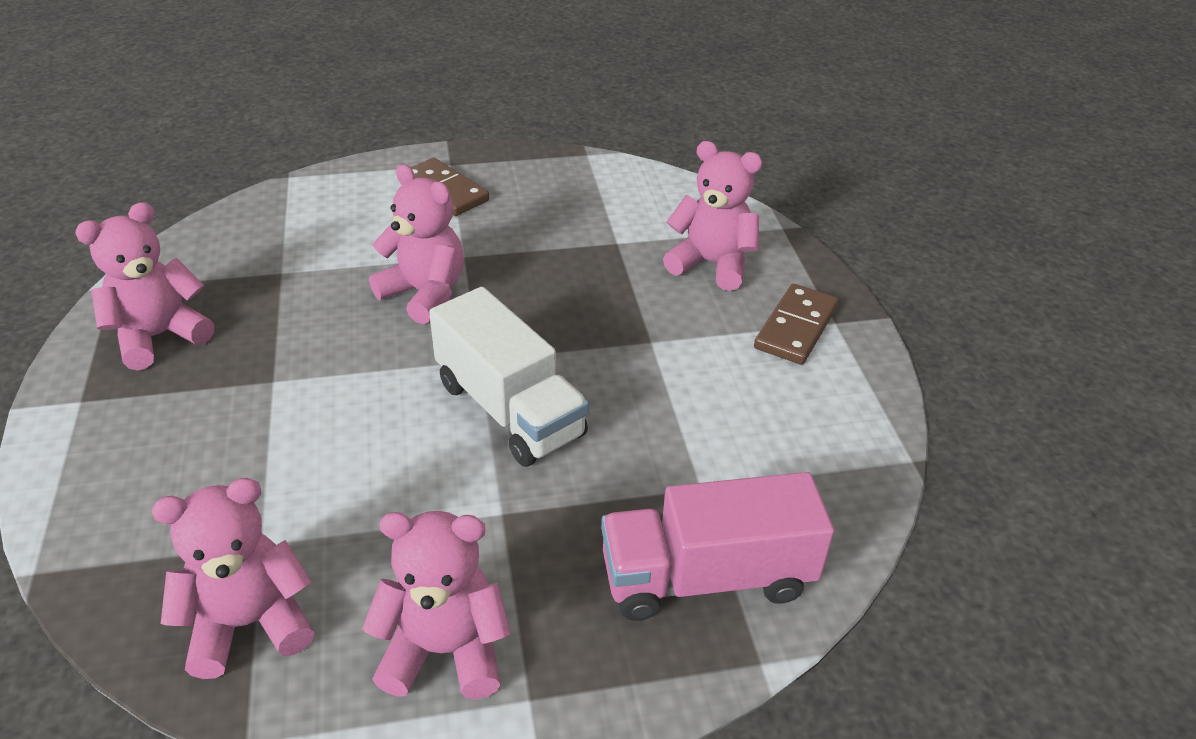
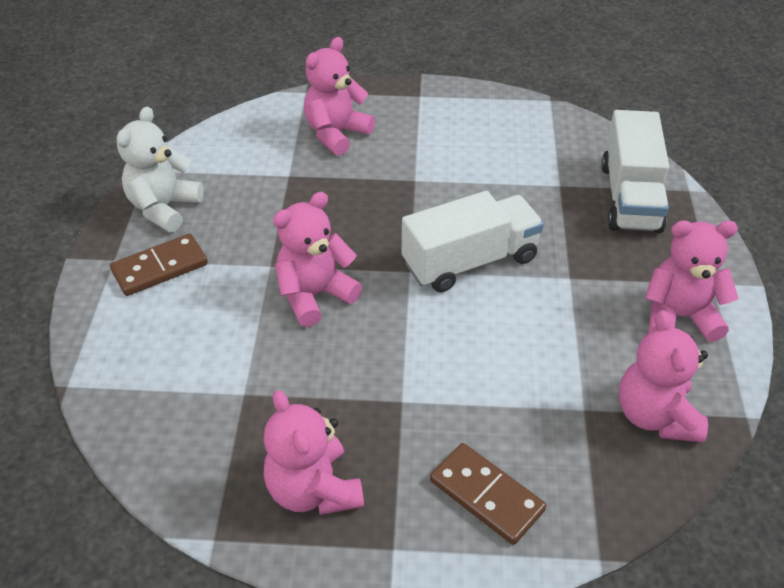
camera: 75 degrees left, 5 degrees up
(444, 650) = (679, 316): pink teddy bear -> pink teddy bear turned 75 degrees clockwise
(532, 175) = (164, 208): none -> white teddy bear
(706, 577) = (630, 197): pink truck -> white truck
(795, 327) = (420, 113): brown domino -> brown domino (486, 495)

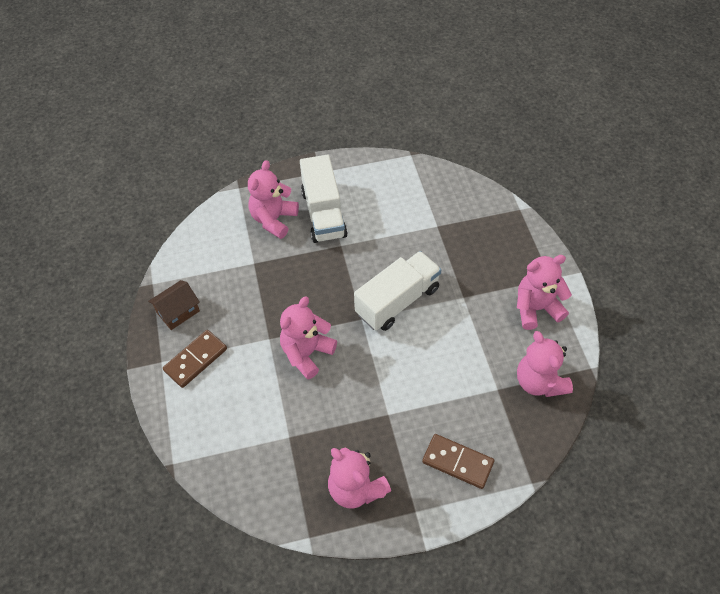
camera: 15 degrees left, 10 degrees up
(164, 208) = (178, 312): white teddy bear -> brown house
(630, 197) = (484, 224): white truck -> white truck (323, 213)

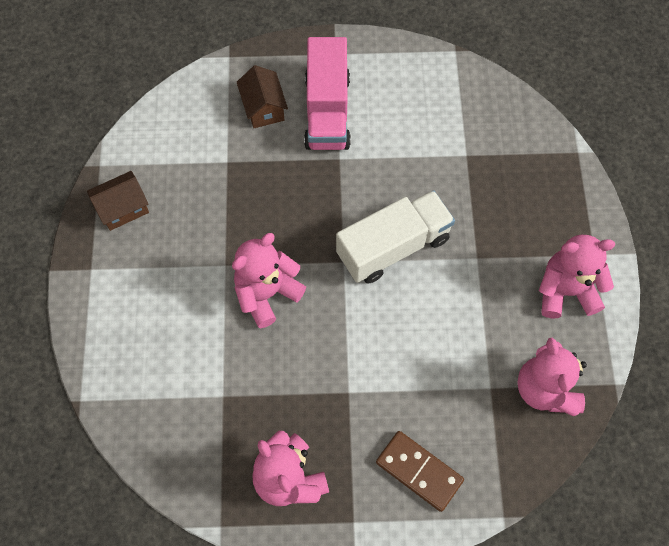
camera: 10 degrees right, 10 degrees up
(196, 360) = (132, 275): brown domino -> none
(274, 219) = (263, 108): pink teddy bear -> brown house
(323, 213) = (327, 111): white truck -> pink truck

